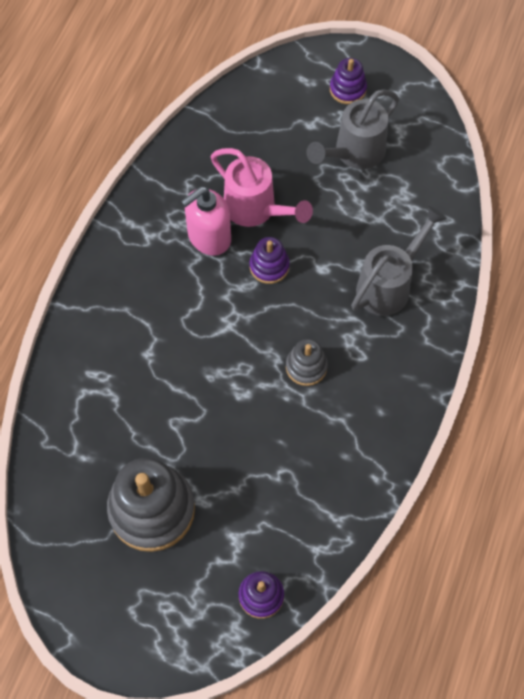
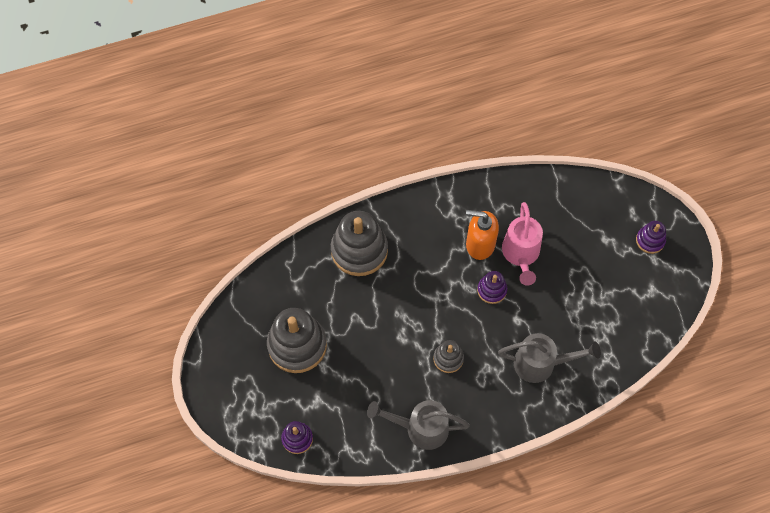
camera: 50 degrees right, 0 degrees up
(103, 358) = (359, 250): none -> grey stacking toy
(209, 237) = (480, 244): pink soap dispenser -> orange soap dispenser
(354, 153) = (610, 278): grey watering can -> grey watering can (421, 428)

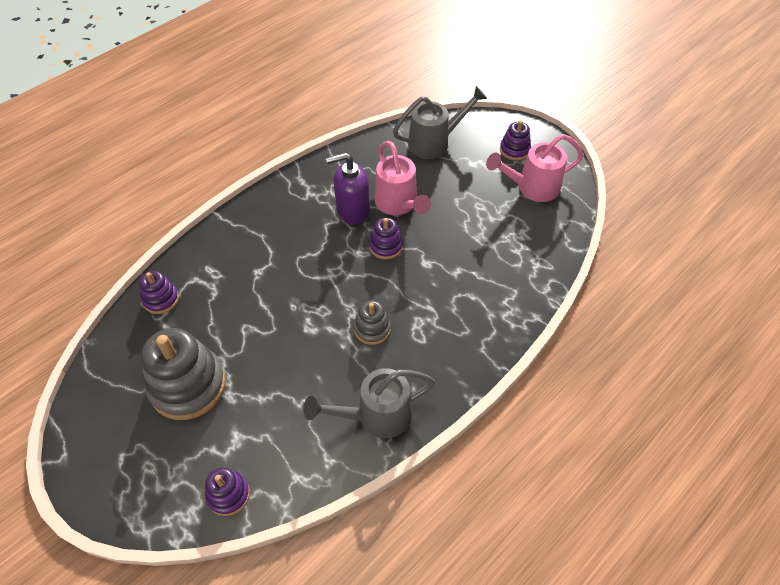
camera: 25 degrees left, 10 degrees down
(301, 264) = (161, 299): none -> purple stacking toy
(359, 250) = (224, 261): grey stacking toy -> none
(480, 244) = (352, 210): orange soap dispenser -> purple soap dispenser
(540, 364) = (473, 295): grey watering can -> grey watering can (434, 142)
(644, 286) = (532, 187): none -> pink watering can

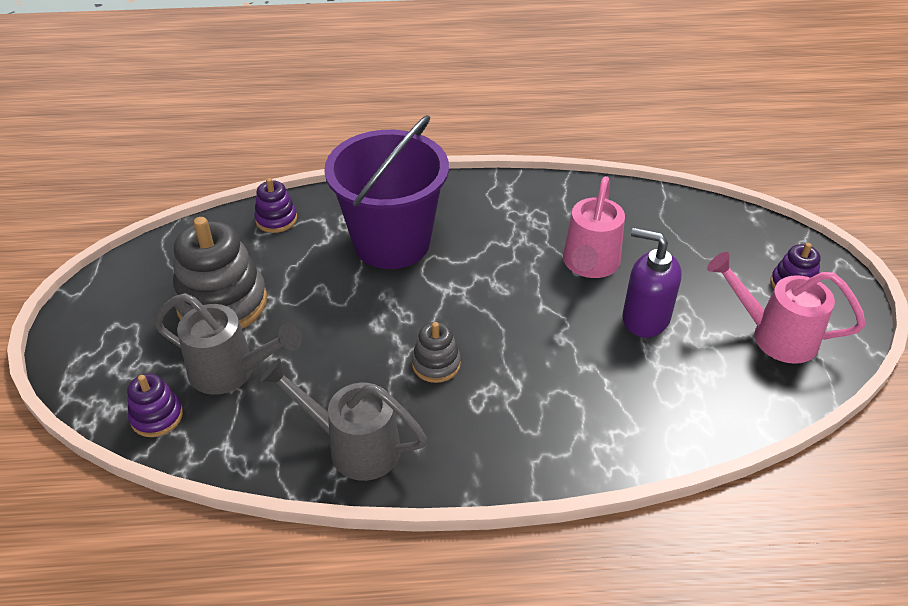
camera: 40 degrees right, 10 degrees down
(262, 265) = (392, 242): none -> purple bucket
(352, 210) = (533, 243): purple soap dispenser -> purple soap dispenser (645, 318)
(385, 246) = (533, 296): purple stacking toy -> none
(434, 142) = (695, 227): grey watering can -> grey watering can (231, 371)

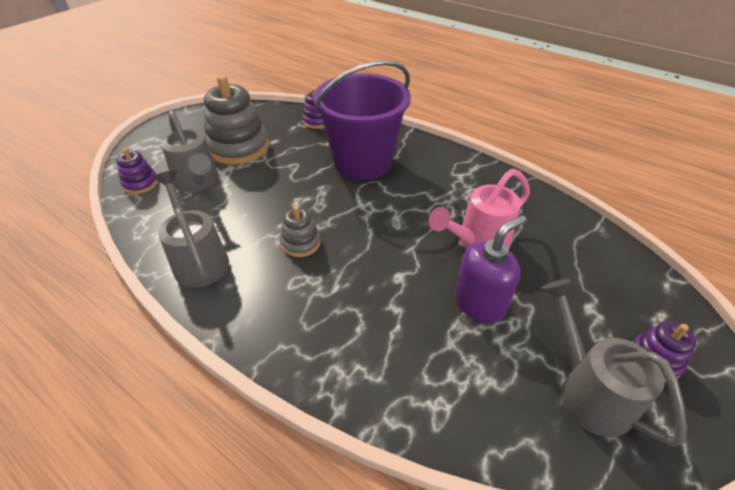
camera: 40 degrees right, 0 degrees up
(645, 318) = (480, 303): purple soap dispenser -> purple soap dispenser turned 75 degrees clockwise
(775, 336) = (588, 391): pink watering can -> grey watering can

